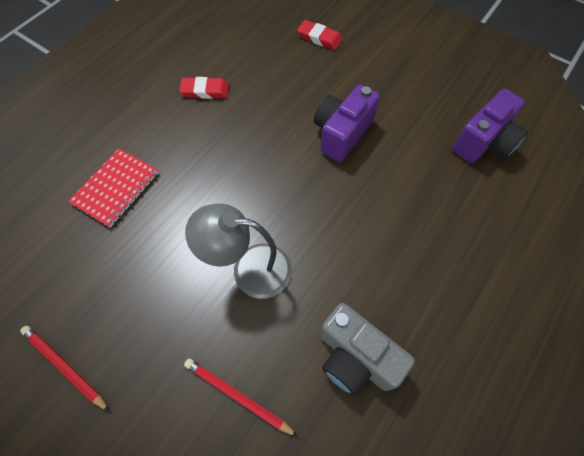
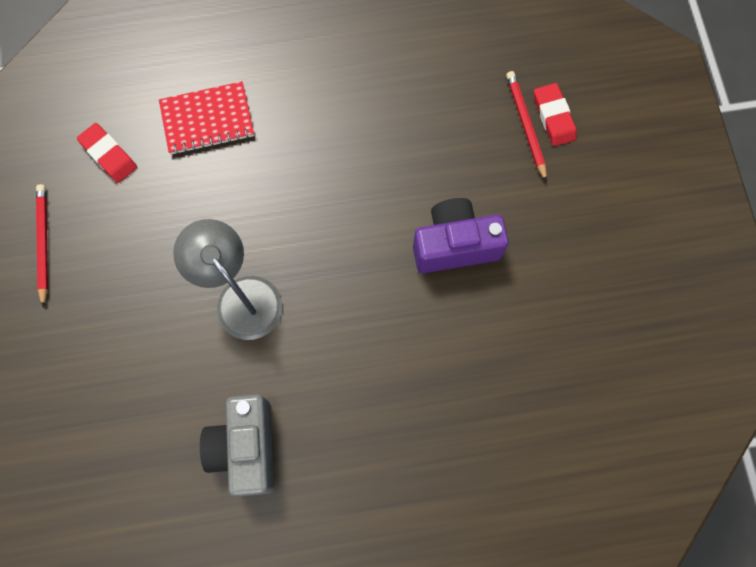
camera: 45 degrees right, 10 degrees up
(205, 91) = (376, 82): red eraser -> red eraser (108, 155)
(238, 396) = (135, 386): red pencil -> red pencil (526, 125)
(484, 142) = (584, 384): purple camera -> none

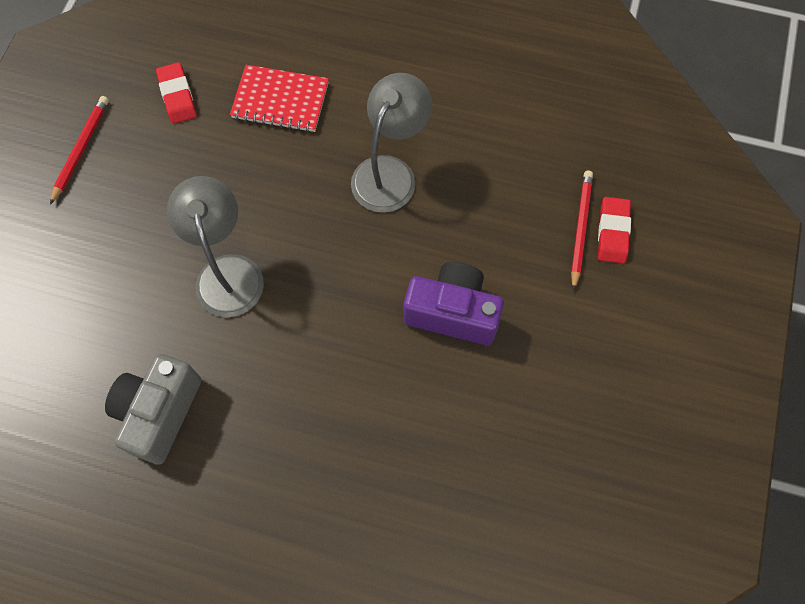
camera: 25 degrees right, 5 degrees down
(340, 144) = (390, 172): none -> grey lamp

